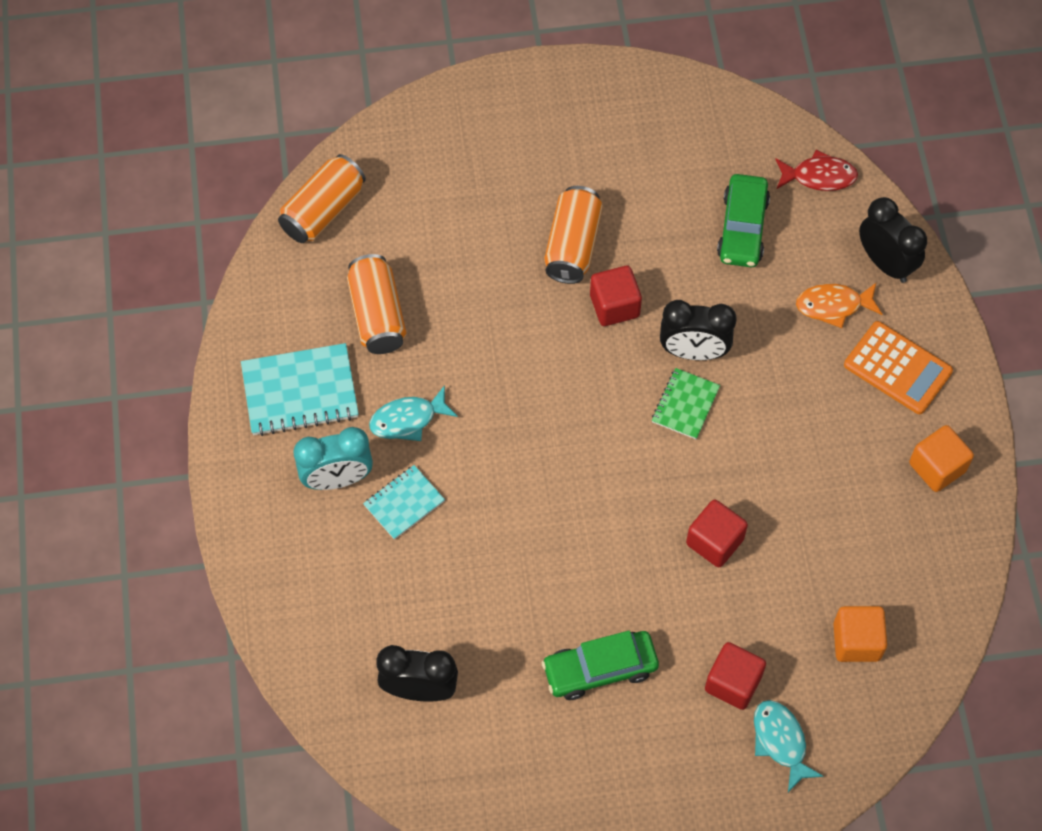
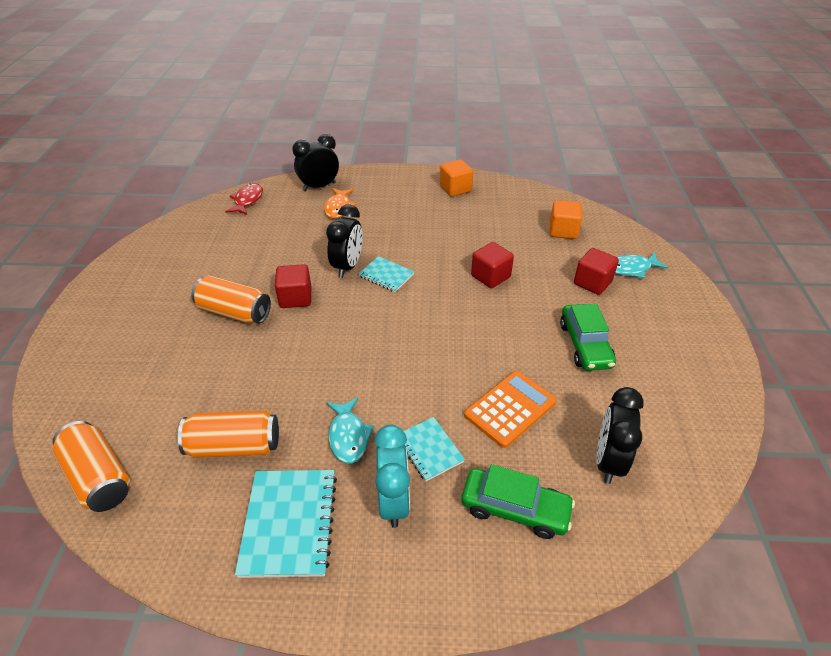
camera: 80 degrees left, 20 degrees down
(685, 405) = (386, 275): green notebook -> turquoise notebook
(742, 228) = (266, 234): green car -> green car (515, 509)
(897, 368) = (389, 192): orange calculator -> orange calculator (510, 409)

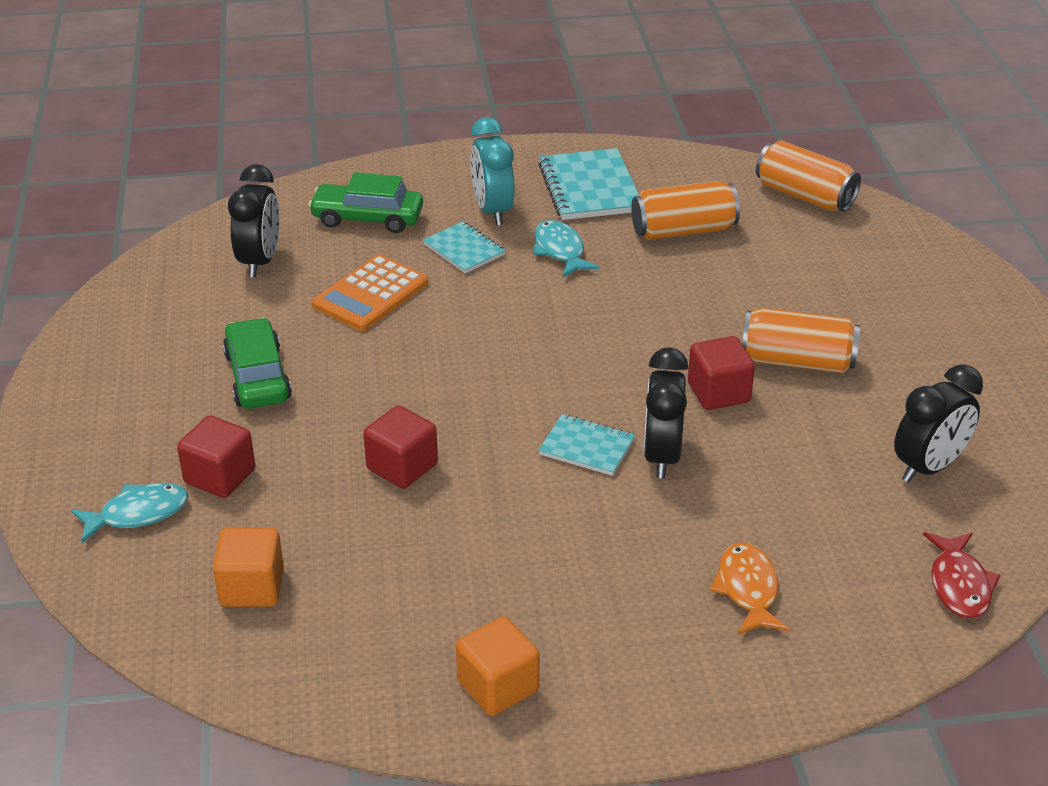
camera: 170 degrees right, 5 degrees down
(319, 186) = (828, 649): black clock -> black clock (928, 467)

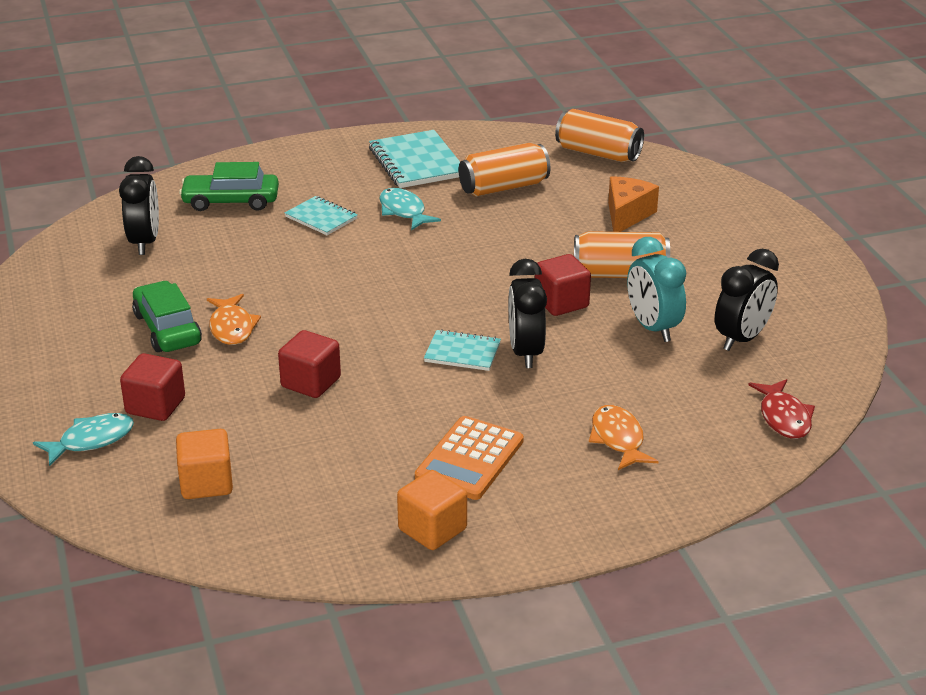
camera: 10 degrees left, 5 degrees down
(330, 383) = (232, 327): none -> orange fish
(371, 294) = (249, 258): orange calculator -> orange calculator (469, 459)
(492, 211) = (338, 186): turquoise clock -> turquoise clock (653, 328)
(822, 282) = (627, 215): none -> orange cheese

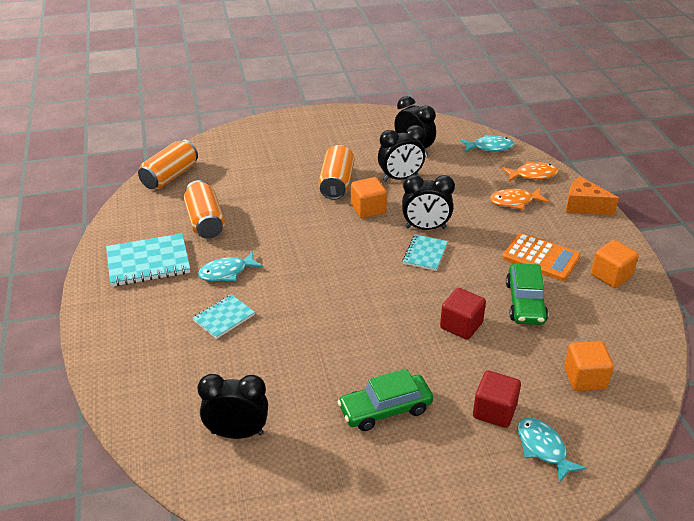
camera: 85 degrees left, 5 degrees up
(231, 201) = (177, 375): green car -> green car (525, 302)
(232, 327) = (386, 369): orange fish -> orange fish (533, 175)
(561, 303) = (368, 209): red cube -> orange cube
(627, 215) = (261, 173): orange cheese -> orange cheese (583, 206)
(653, 328) = (400, 178): turquoise clock -> black clock
(784, 417) = (489, 147): red fish -> turquoise fish

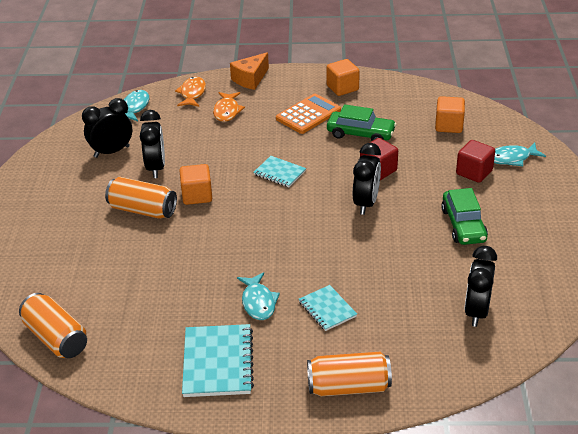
camera: 75 degrees left, 0 degrees up
(205, 222) = (163, 313): orange can -> orange can (348, 387)
(425, 228) = (242, 166): black clock -> black clock (366, 203)

